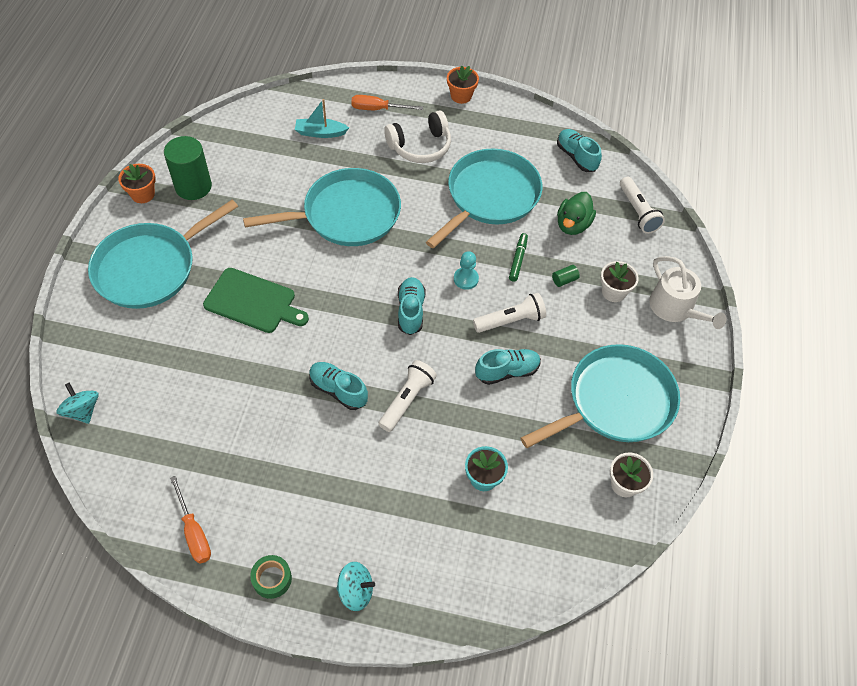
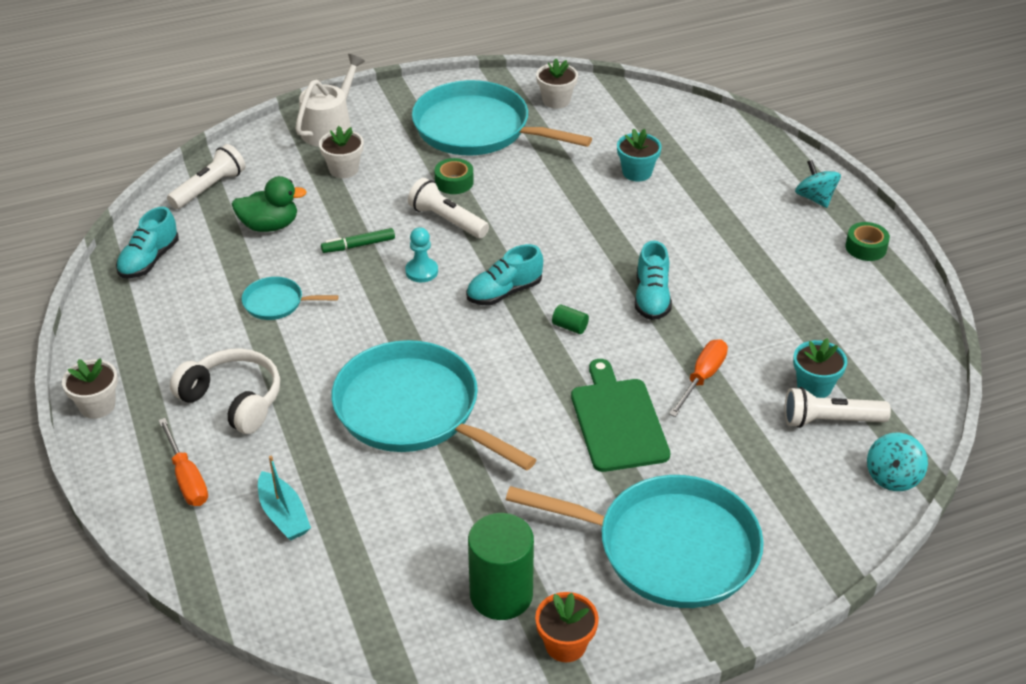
camera: 120 degrees left, 15 degrees down
(182, 426) = (814, 386): none -> turquoise flower pot
(194, 532) = (892, 315): orange screwdriver -> orange screwdriver (702, 378)
(407, 400) = (611, 248): white flashlight -> white flashlight (830, 420)
(461, 96) = (97, 405): orange flower pot -> white flower pot
(490, 196) = (277, 303): turquoise pan -> turquoise pan, size x0.45
(507, 371) = (511, 200): turquoise shoe -> none
(553, 348) = (454, 182): none -> green tape
(564, 280) = (357, 205): green cylinder -> green cylinder (570, 327)

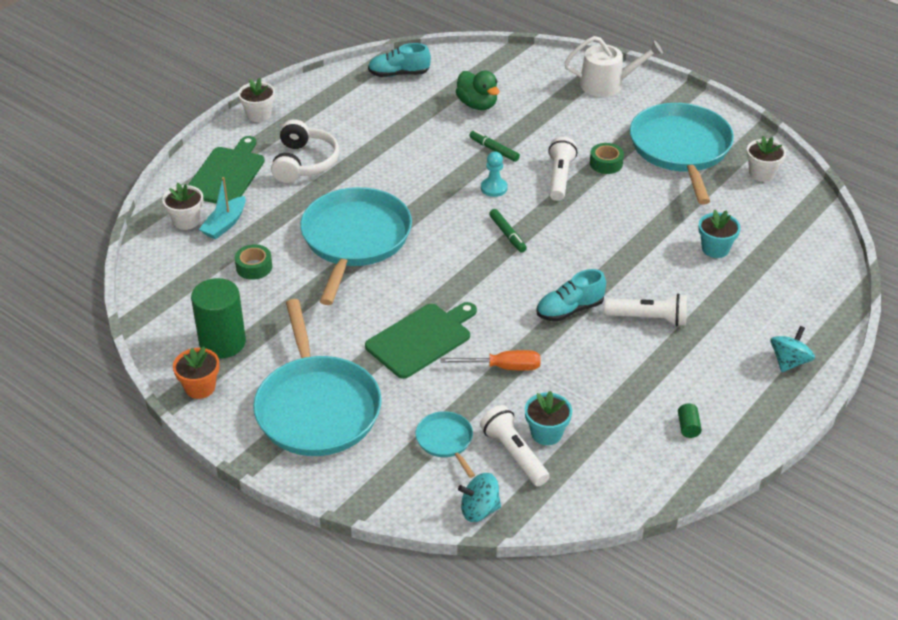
camera: 60 degrees right, 0 degrees up
(187, 478) = (227, 174): orange screwdriver -> green cutting board
(209, 188) = (490, 64): white flashlight -> white flashlight (648, 318)
(277, 303) = (405, 141): turquoise pan -> turquoise pan (446, 441)
(344, 169) = (568, 109): white flower pot -> white flower pot (186, 221)
(504, 292) = (507, 234): turquoise shoe -> green marker
(570, 327) = (499, 280): green cylinder -> green cylinder (688, 427)
(866, 247) = (752, 413): green tape -> green tape (254, 267)

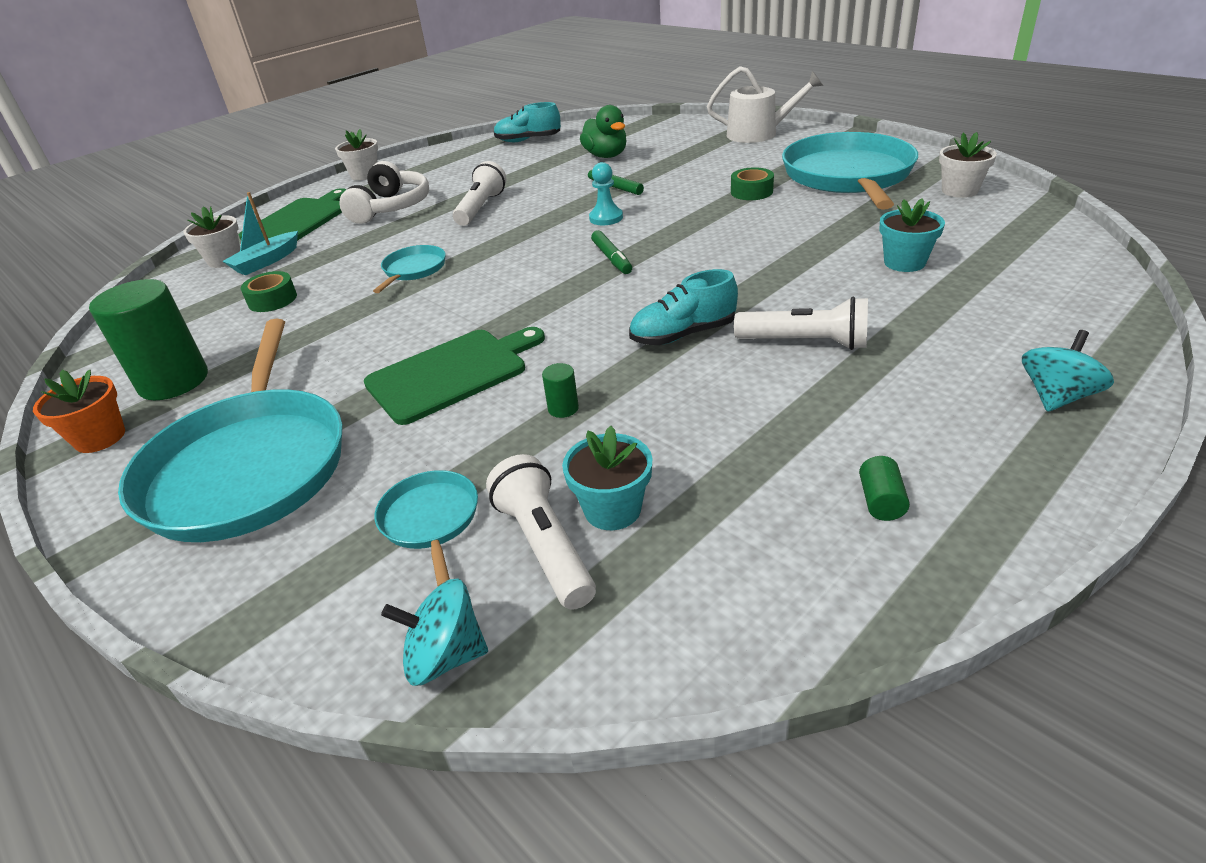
camera: 10 degrees right, 5 degrees down
(355, 240) = (413, 270): turquoise pan -> turquoise pan, size x0.45
(503, 367) = (563, 408): orange screwdriver -> green cylinder
(560, 177) = (691, 206): white flashlight -> white flashlight (481, 208)

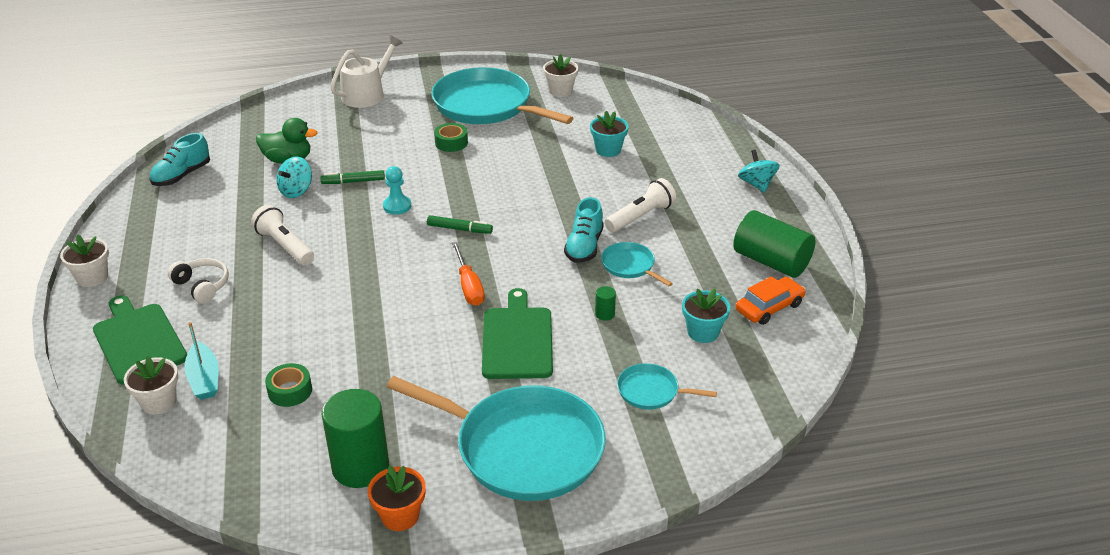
camera: 60 degrees left, 0 degrees up
(391, 207) = (202, 286): white headphones -> white headphones, size x0.66
(413, 270) = (346, 311): turquoise pan -> turquoise pan (630, 266)
(445, 656) = (749, 415): turquoise spinning top -> turquoise spinning top (296, 191)
(519, 305) = (469, 286): none -> orange screwdriver
(545, 546) = (707, 362): white flashlight -> none
(755, 554) = (769, 307): none -> orange car
(880, 501) = (771, 262): green cylinder -> green cylinder, size x2.46

